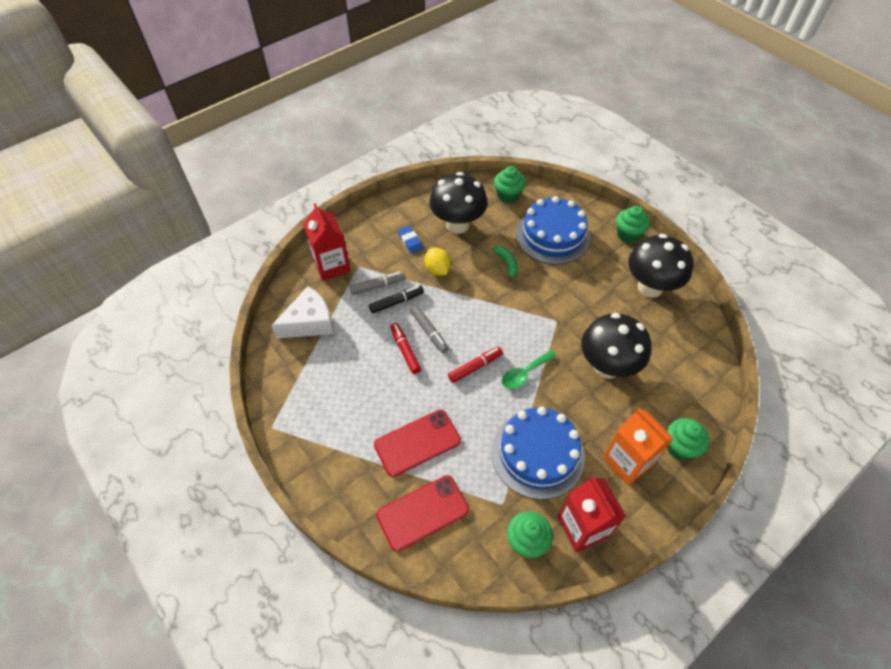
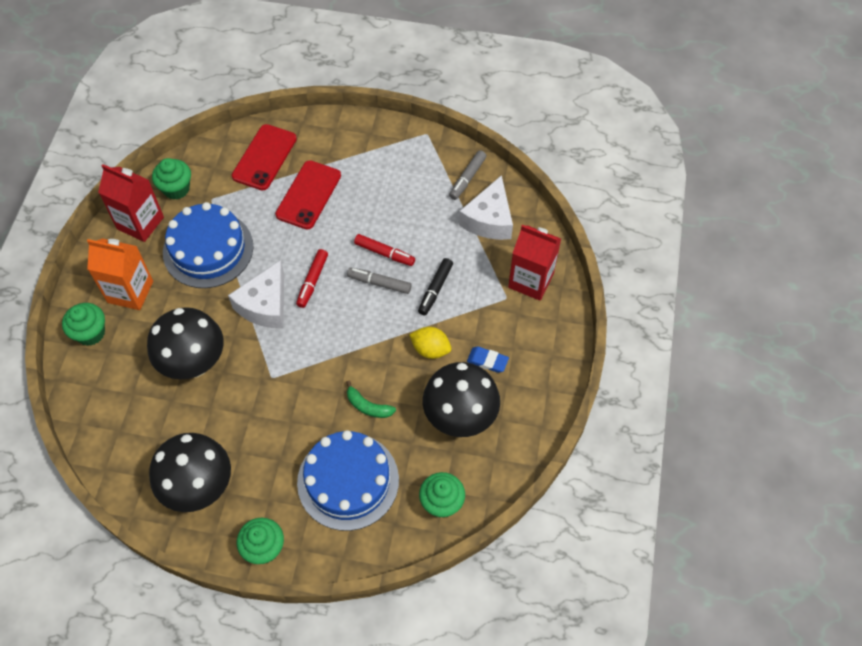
camera: 140 degrees right, 5 degrees up
(377, 286) = (468, 292): grey marker -> grey marker (467, 178)
(524, 373) = (265, 305): green spoon -> white cheese

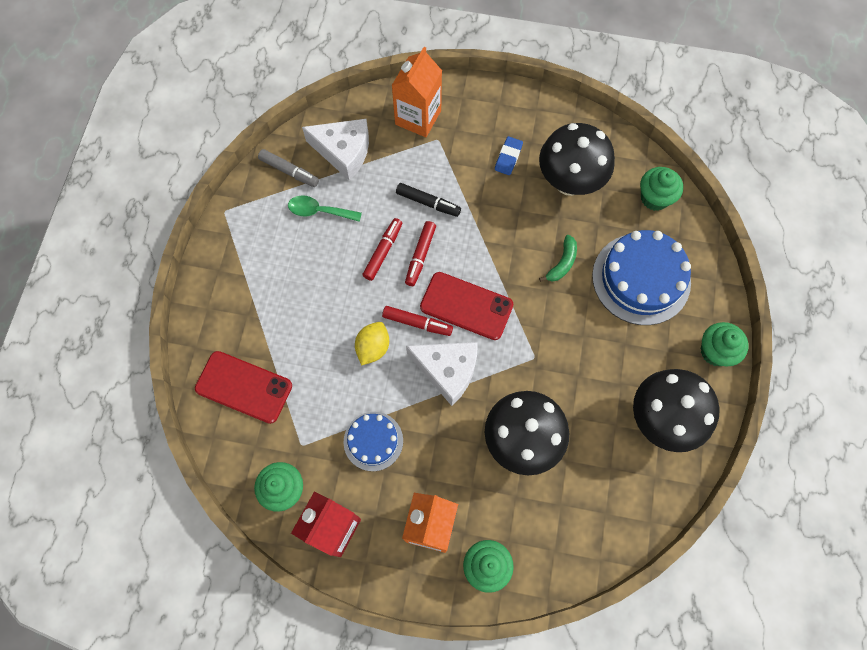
camera: 90 degrees left, 10 degrees up
(208, 249) = (373, 441): blue cake -> blue cake, size x0.57
(308, 195) = (302, 333): red phone -> red phone (466, 306)
(379, 283) = (420, 256): grey marker -> red marker
(426, 203) = (319, 211): none -> green spoon
(430, 349) = (497, 207): yellow lemon -> yellow lemon (373, 347)
(531, 280) = (418, 117): red carton -> orange carton

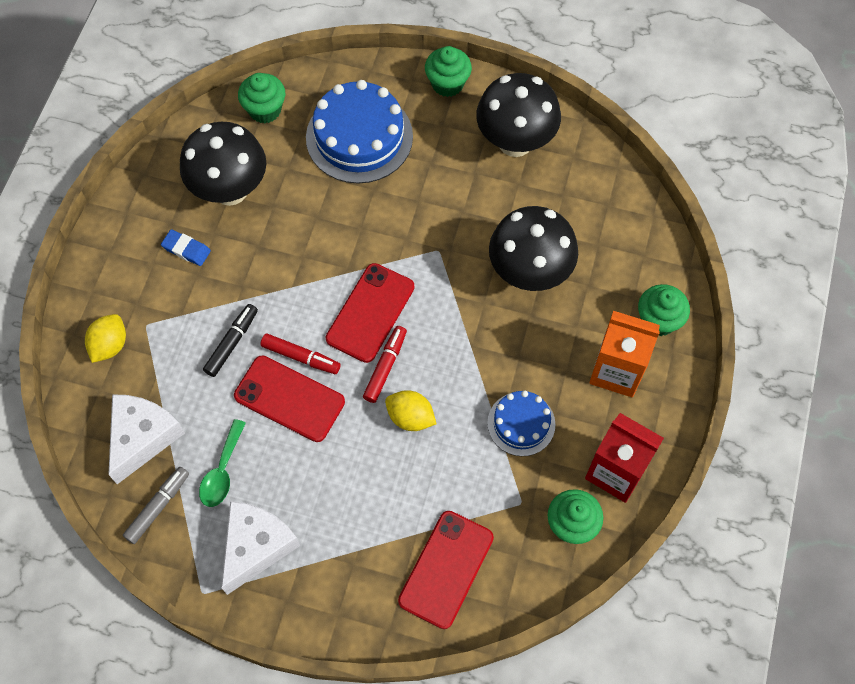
camera: 85 degrees left, 5 degrees down
(383, 252) = (289, 398): red marker -> red phone
(418, 117) = (110, 345): orange carton -> yellow lemon
(447, 371) = (446, 339): white cheese -> white cheese (256, 546)
(562, 263) = (330, 210): green banana -> none

